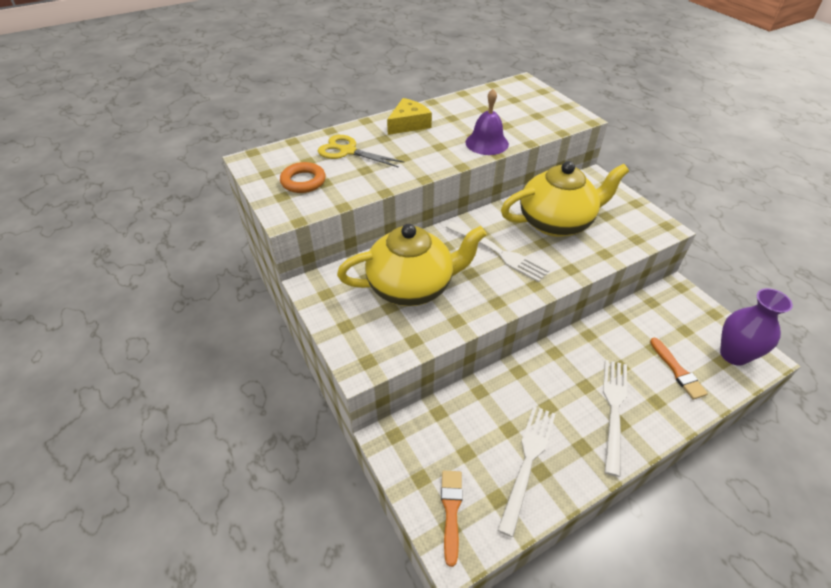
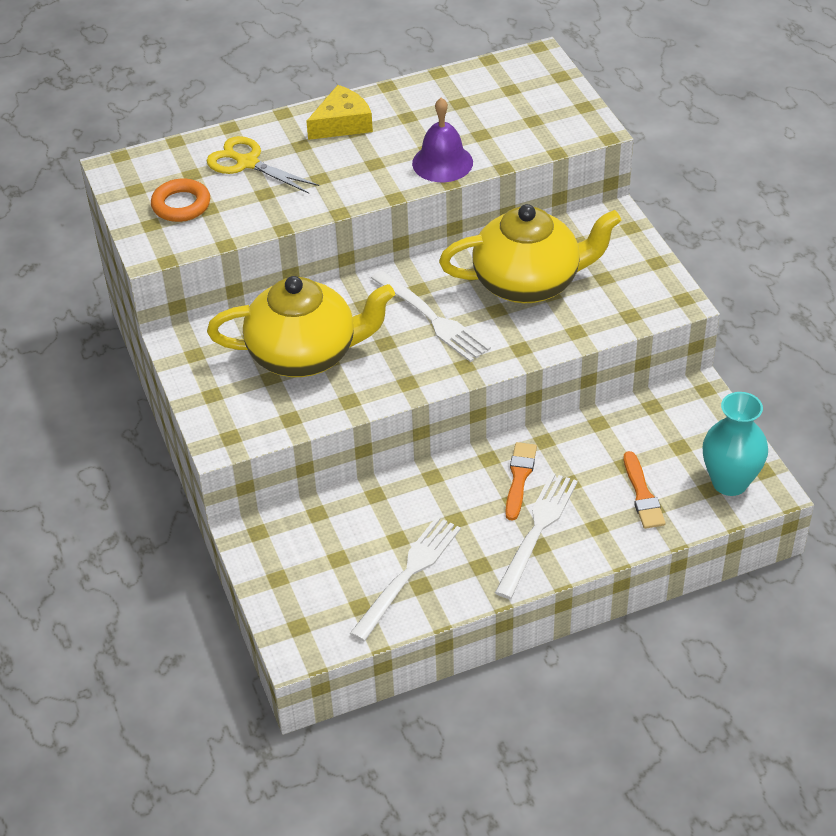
camera: 10 degrees right, 0 degrees up
(451, 511) = (304, 612): orange brush -> orange brush (519, 478)
(733, 354) = (729, 482): purple vase -> turquoise vase

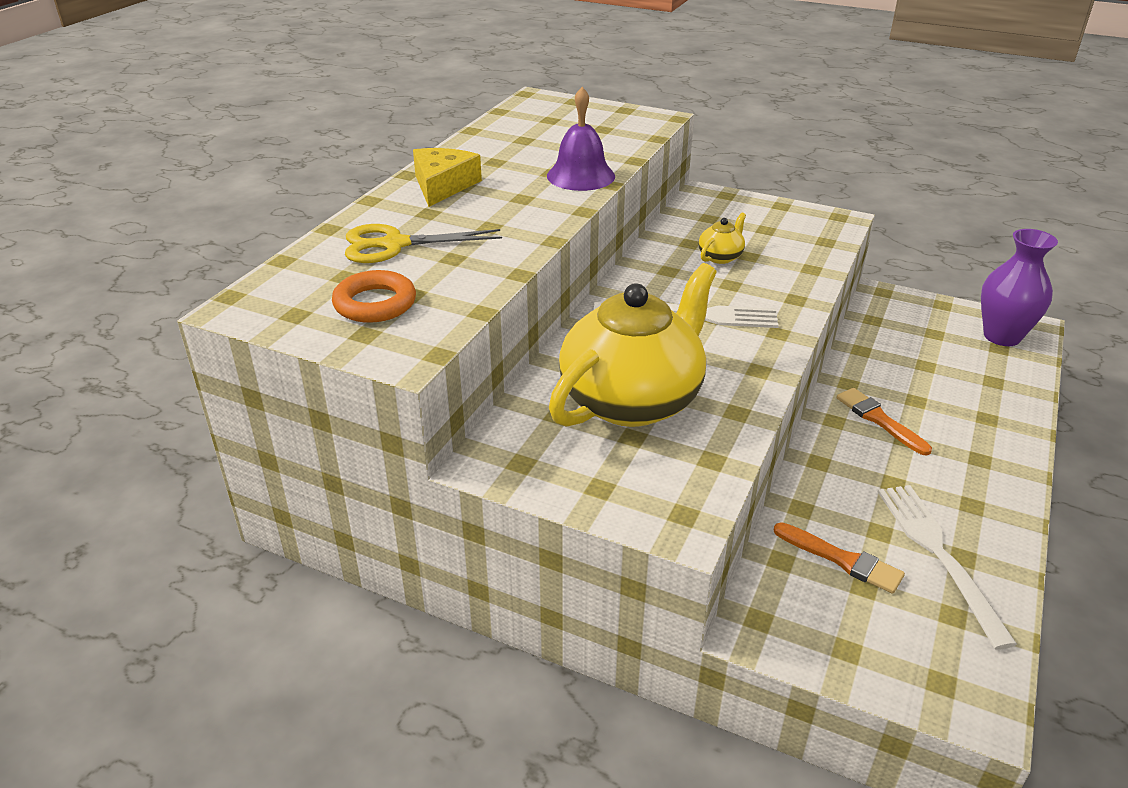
camera: 45 degrees left, 10 degrees down
(528, 283) = (720, 257): yellow teapot -> yellow teapot, size x0.40
(537, 529) = (957, 447): white fork -> none
(642, 495) = (972, 377): orange brush -> orange brush (842, 560)
(729, 482) = (1002, 336): turquoise vase -> purple vase

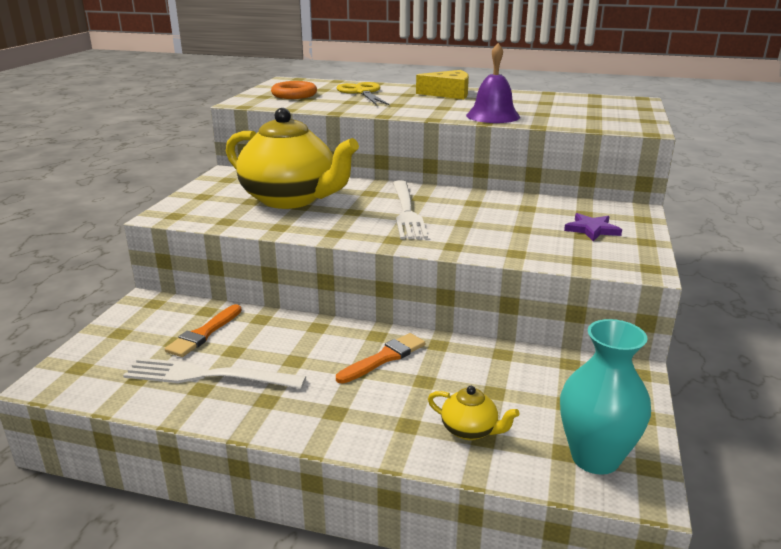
camera: 80 degrees right, 10 degrees down
(720, 257) = (510, 218): yellow teapot -> yellow teapot (470, 430)
(753, 222) = (592, 229): none -> purple star
(937, 553) = (206, 376): white fork -> white fork turned 150 degrees counterclockwise
(1002, 336) = (595, 458): purple vase -> turquoise vase

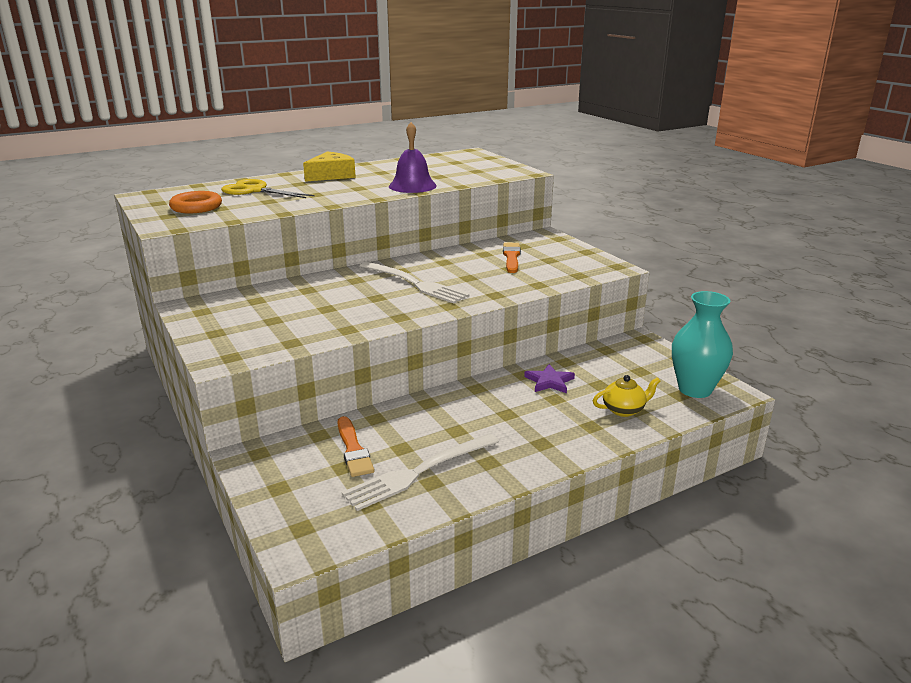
camera: 45 degrees left, 0 degrees up
(290, 199) = (304, 306): yellow teapot -> none
(384, 358) = (508, 398): orange brush -> orange brush (511, 257)
(592, 229) = (547, 254): purple star -> purple star (549, 381)

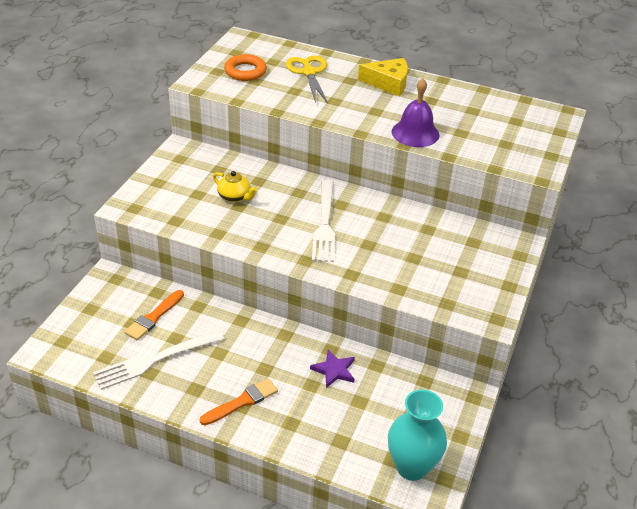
camera: 50 degrees right, 15 degrees up
(417, 473) = (154, 361): white fork -> white fork turned 45 degrees counterclockwise
(511, 257) = (439, 247): orange brush -> orange brush (242, 402)
(624, 410) = (333, 433): yellow teapot -> yellow teapot (234, 197)

